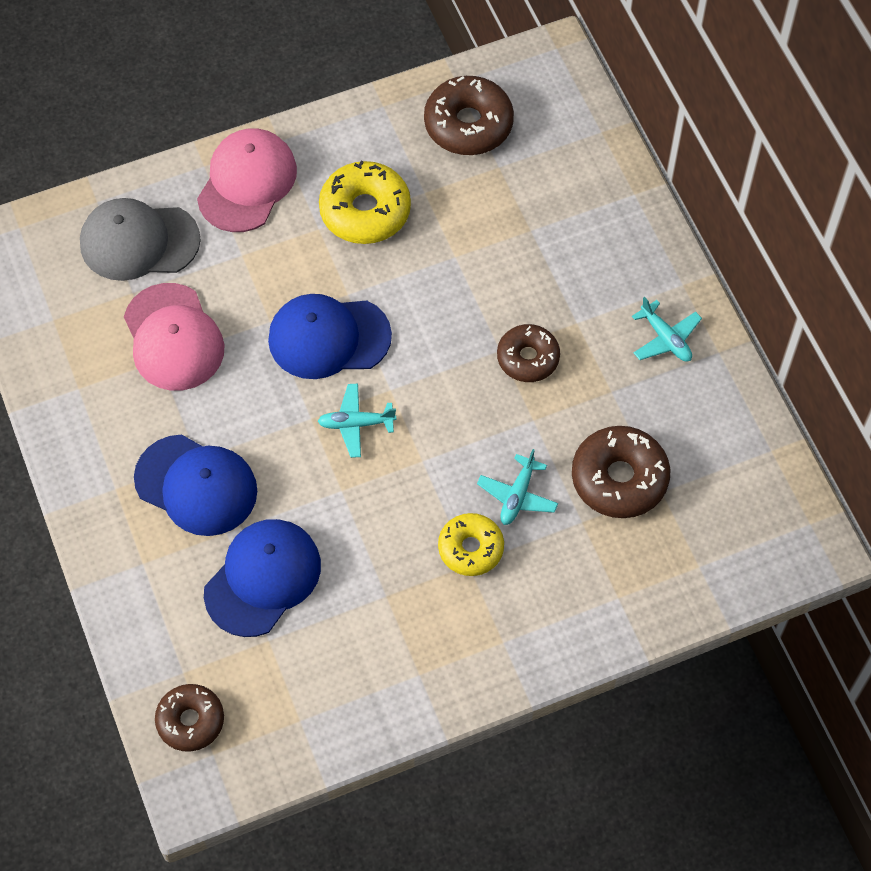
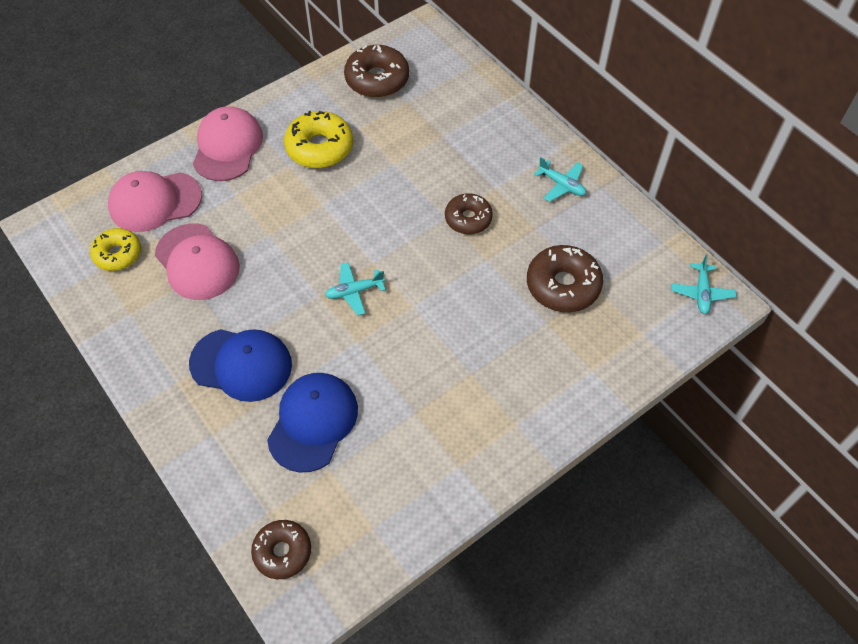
camera: 15 degrees left, 5 degrees down
(139, 241) = (155, 202): grey cap -> pink cap
(329, 337) = (316, 236): blue cap -> none
(470, 548) = (469, 361): yellow donut -> yellow donut (118, 254)
(517, 495) = (492, 315): turquoise plane -> turquoise plane (701, 293)

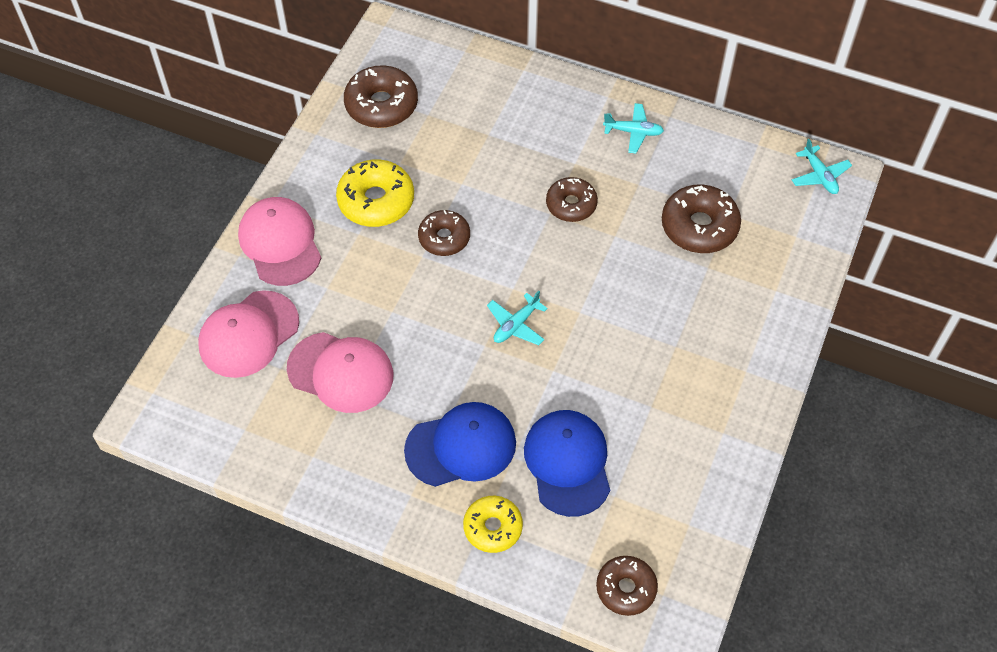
camera: 30 degrees left, 0 degrees up
(118, 254) = (252, 405): yellow donut -> yellow donut (493, 527)
(349, 198) = (444, 238): none -> brown donut

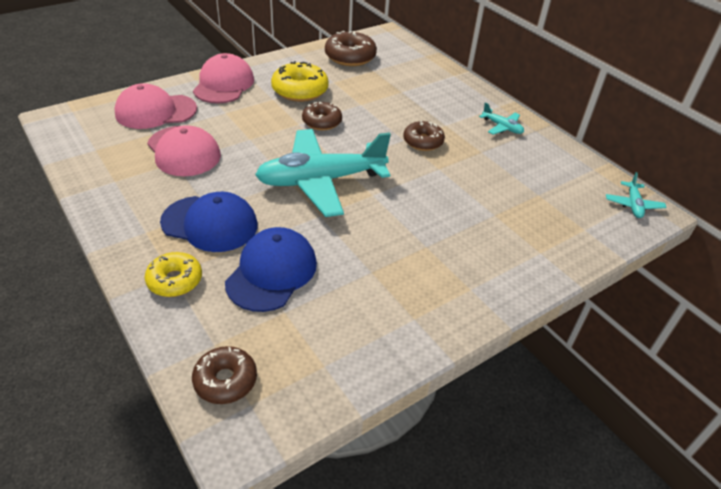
camera: 30 degrees right, 15 degrees down
(516, 325) = (321, 181): turquoise plane -> turquoise plane, size x2.40
(699, 226) = (508, 191): brown donut -> none

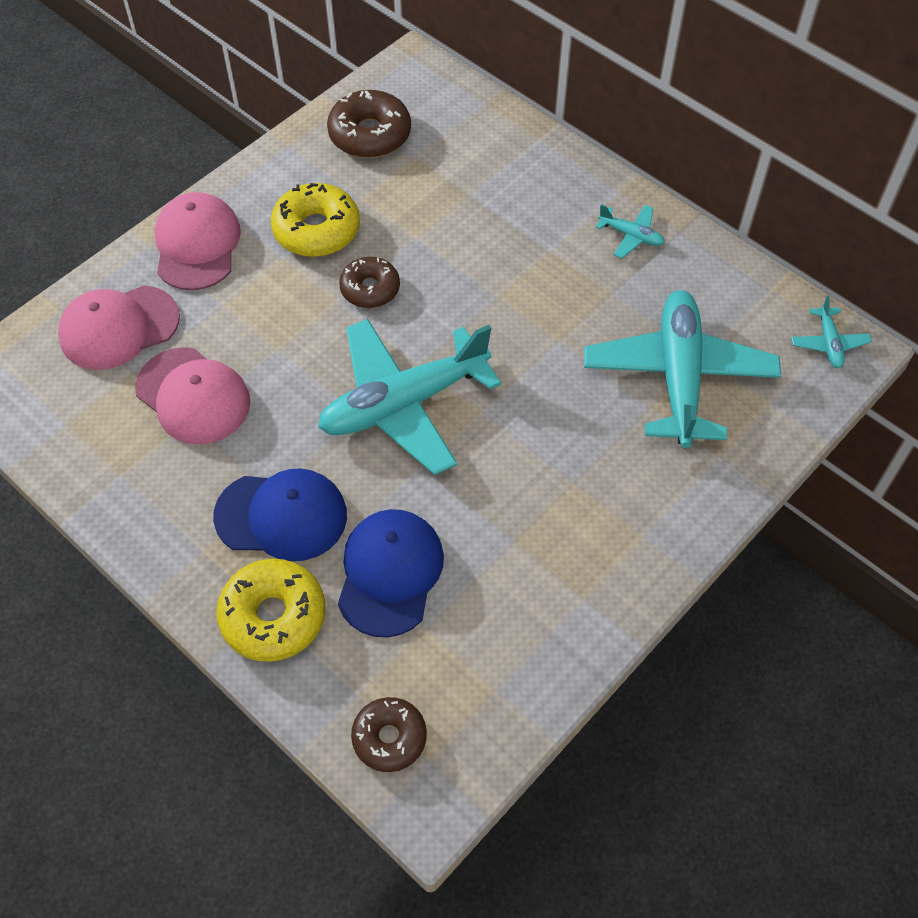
camera: 10 degrees left, 15 degrees up
(175, 280) = (273, 616): yellow donut -> yellow donut, size x1.51
(423, 142) = (525, 293): brown donut -> none
(519, 202) = (678, 376): none -> turquoise plane

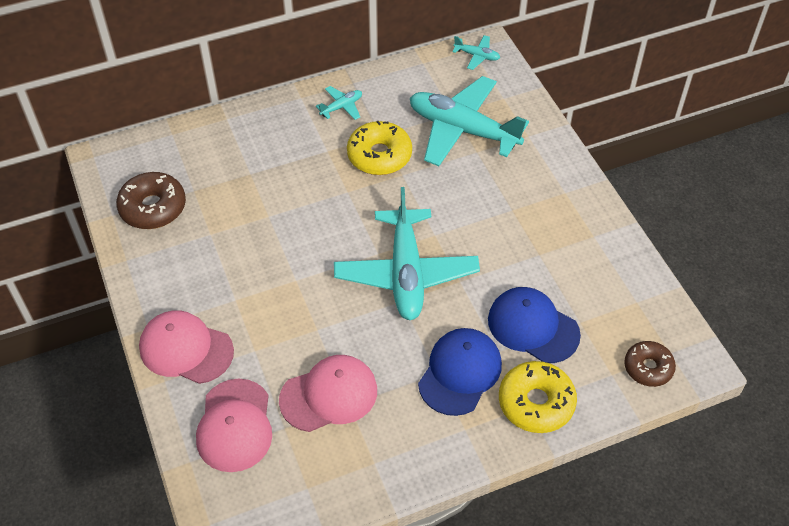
camera: 65 degrees left, 5 degrees down
(316, 230) = (222, 270): yellow donut -> yellow donut (379, 155)
(370, 289) = (297, 257): brown donut -> none

